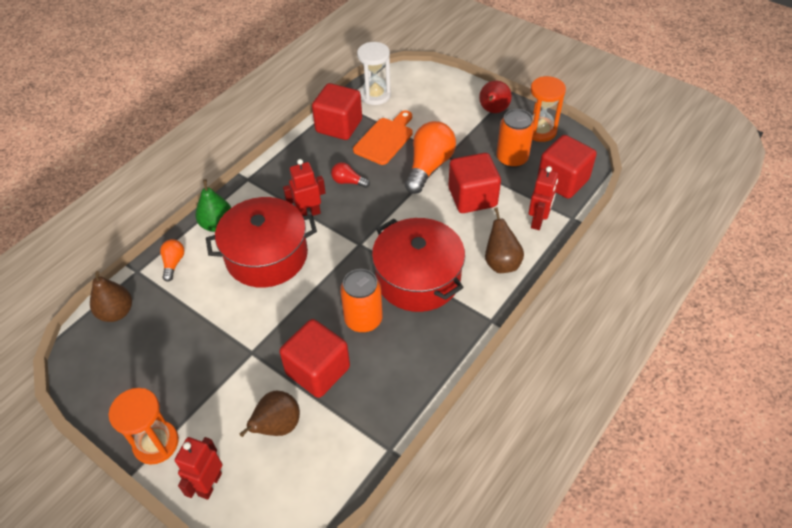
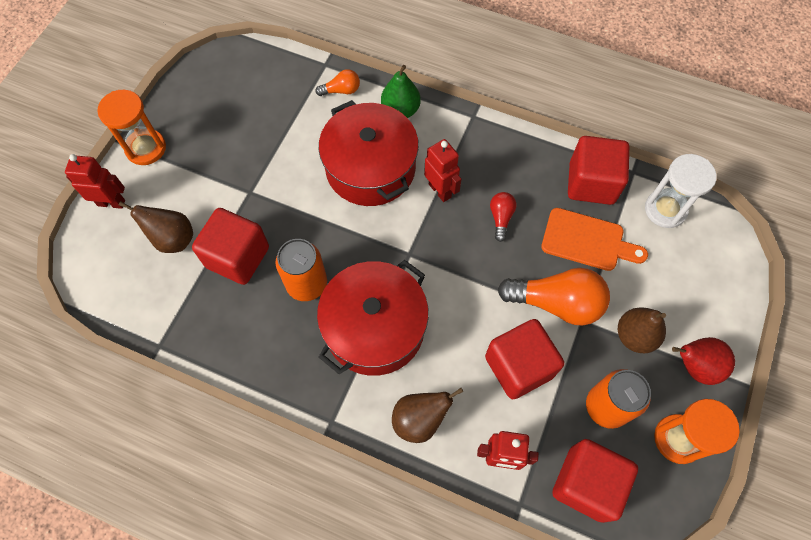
camera: 75 degrees right, 15 degrees up
(116, 312) = (274, 67): brown pear -> brown pear (634, 336)

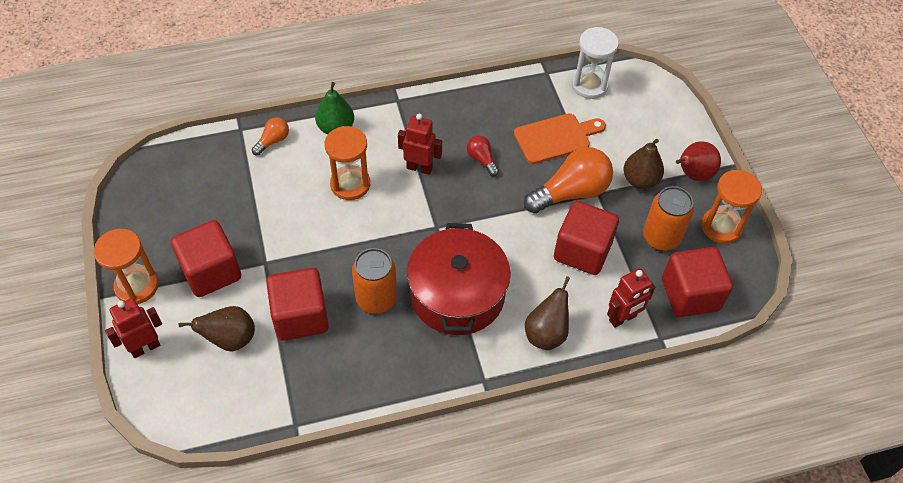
camera: 40 degrees left, 10 degrees down
(370, 168) = (350, 184): red pot -> orange hourglass
(591, 183) = (525, 97): red cube -> red cube (211, 272)

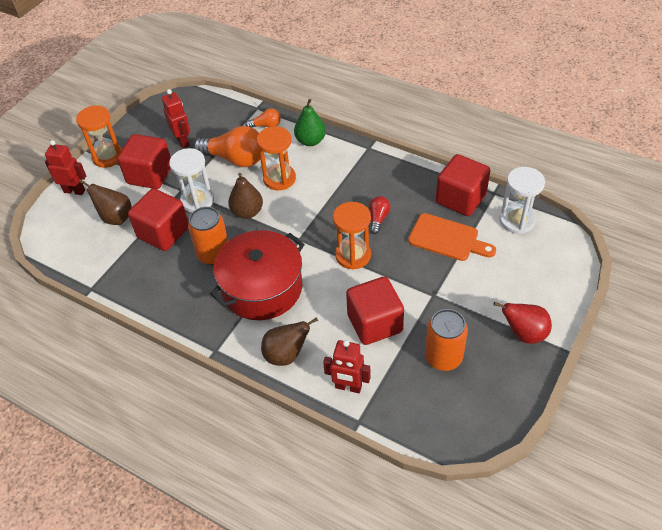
camera: 50 degrees right, 5 degrees down
(295, 261) = (197, 200): none -> white hourglass
(419, 168) = (332, 197): red robot -> red robot (183, 141)
(570, 193) = (413, 280): orange light bulb -> orange light bulb (235, 159)
(640, 180) = (476, 308): brown pear -> brown pear (247, 212)
(690, 294) = (417, 411): red cube -> red cube (460, 199)
(721, 227) = (500, 385): orange hourglass -> orange hourglass (353, 255)

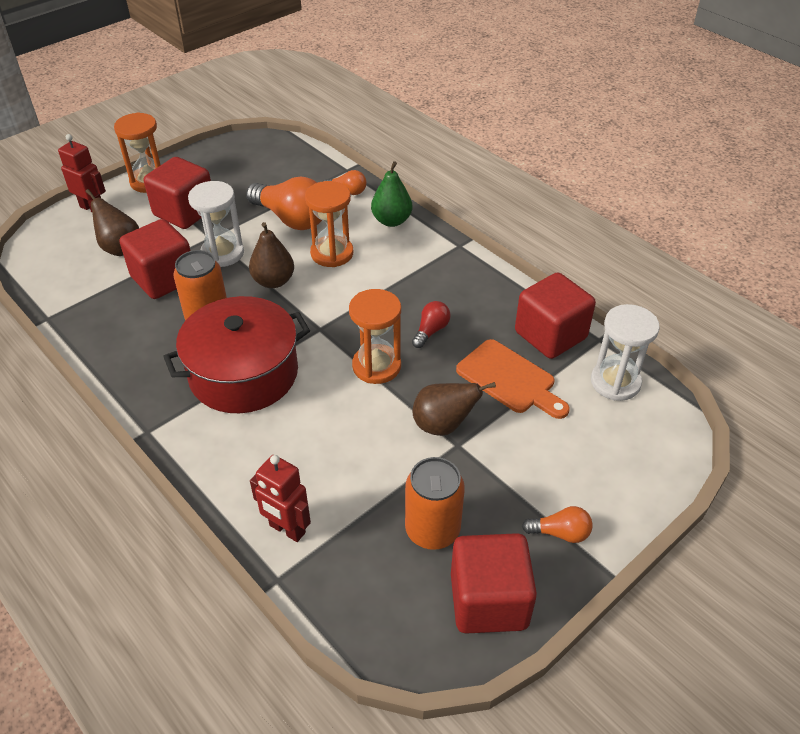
camera: 15 degrees right, 5 degrees down
(183, 141) = (242, 185): red robot -> none
(286, 355) = (230, 463): brown pear -> brown pear (443, 425)
(374, 323) = (362, 458): red cube -> red cube (488, 601)
(524, 333) = (560, 533): red pear -> orange light bulb

